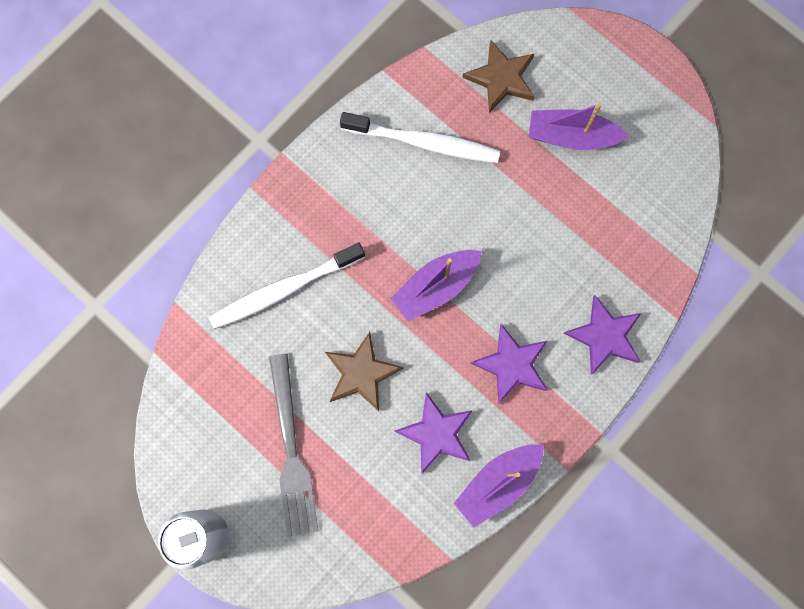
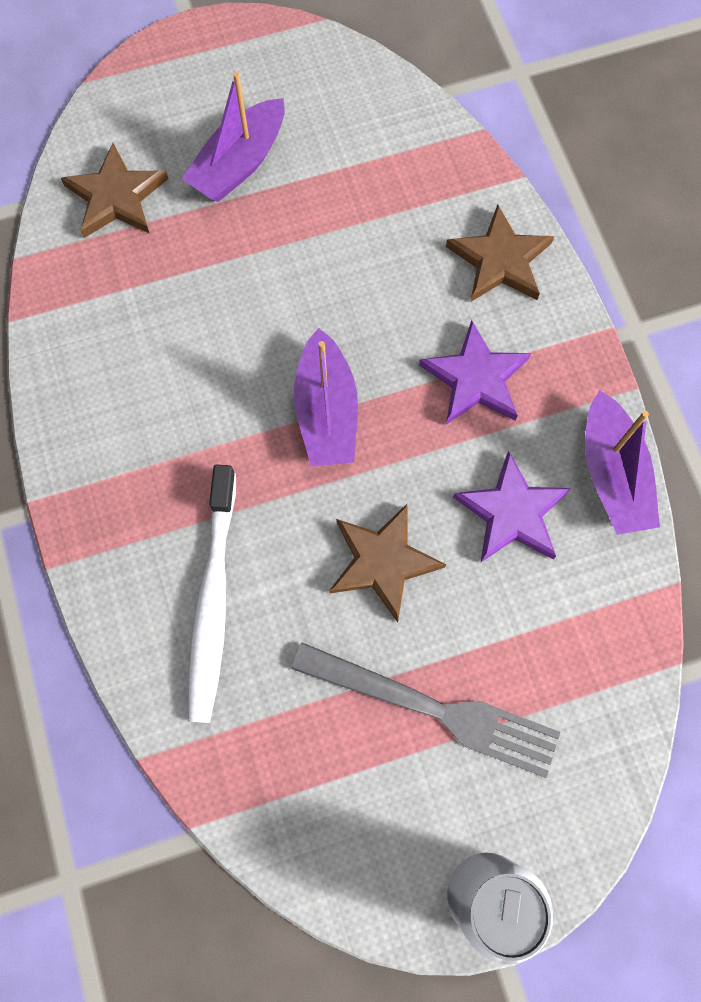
camera: 60 degrees left, 5 degrees down
(424, 142) = (134, 325): white toothbrush -> none
(604, 336) = (499, 260): purple star -> brown star

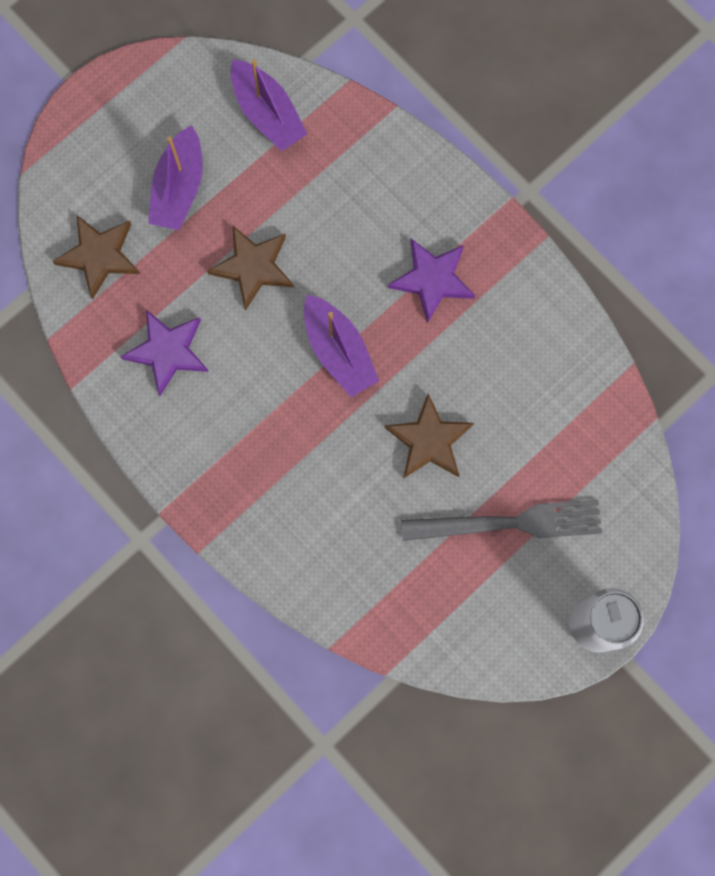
camera: 25 degrees left, 5 degrees up
(213, 600) = (326, 520): white toothbrush -> none
(499, 260) = (409, 181): brown star -> brown star (253, 267)
(512, 512) = (501, 365): purple star -> purple star (167, 351)
(612, 474) = (557, 307): purple boat -> purple boat (267, 114)

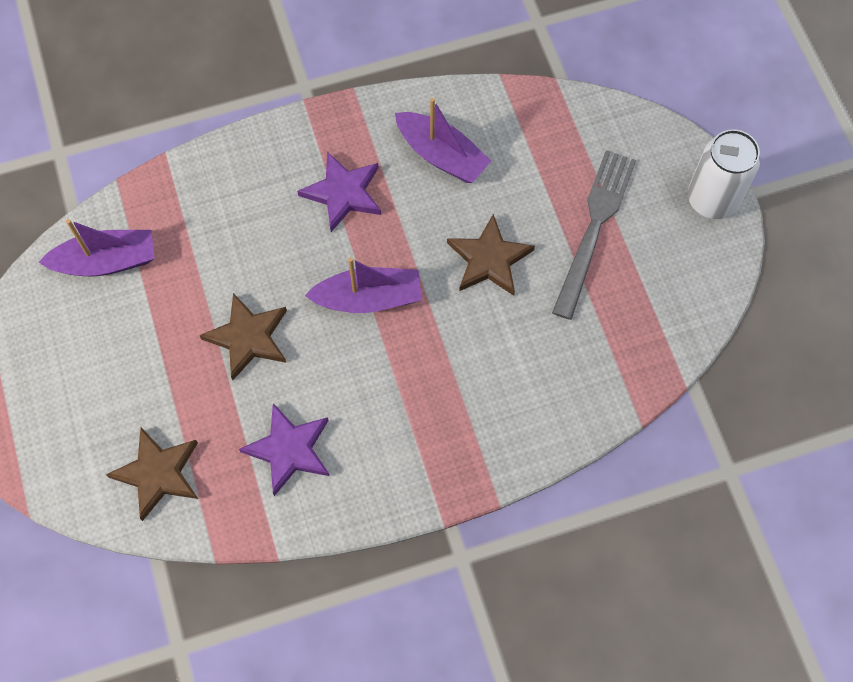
camera: 65 degrees left, 10 degrees down
(179, 188) = (133, 370): purple boat -> purple boat (441, 155)

